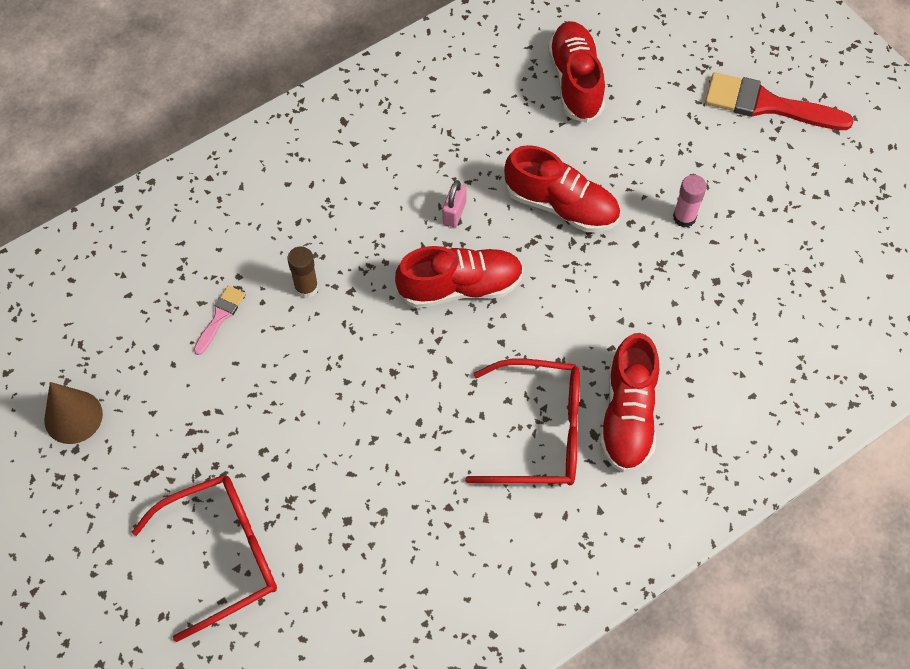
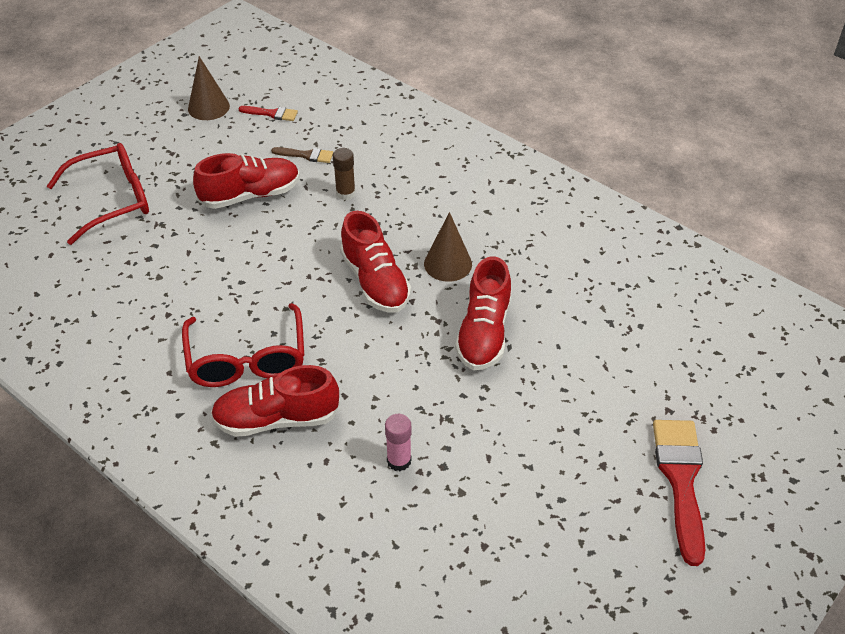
camera: 75 degrees right, 15 degrees down
(120, 342) = (272, 114): none -> red brush
(220, 317) = (306, 155): pink brush -> brown brush
(223, 554) = (113, 200): red glasses -> red glasses turned 75 degrees counterclockwise
(454, 213) = (448, 264): pink padlock -> brown cone
(575, 81) = (628, 319): red shoe -> red shoe (250, 195)
(684, 217) = (507, 428): pink glue stick -> pink glue stick (399, 461)

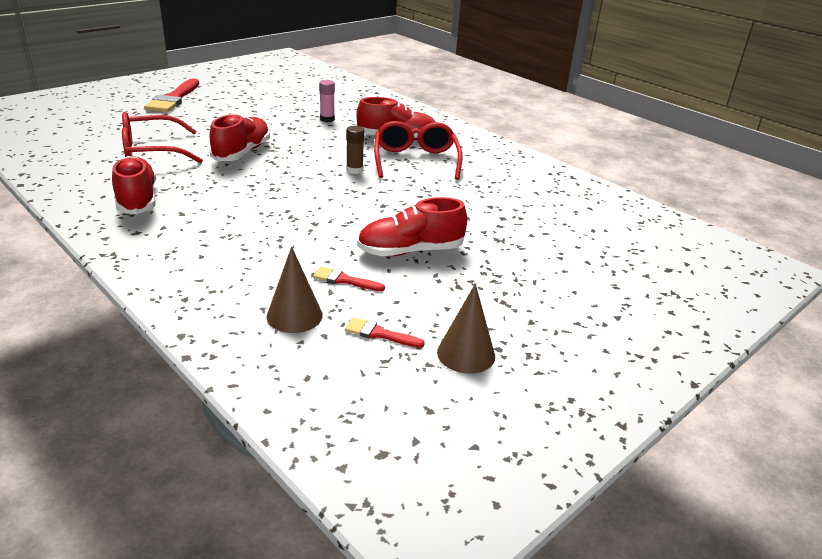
camera: 175 degrees left, 15 degrees down
(113, 200) = (553, 263): red glasses -> red glasses (151, 152)
(306, 155) = (344, 280): brown brush -> red brush
(345, 193) = (312, 241): brown glue stick -> brown glue stick (354, 170)
(375, 282) = (309, 183): red shoe -> red shoe (137, 199)
(448, 264) = (243, 186): brown cone -> brown cone (294, 316)

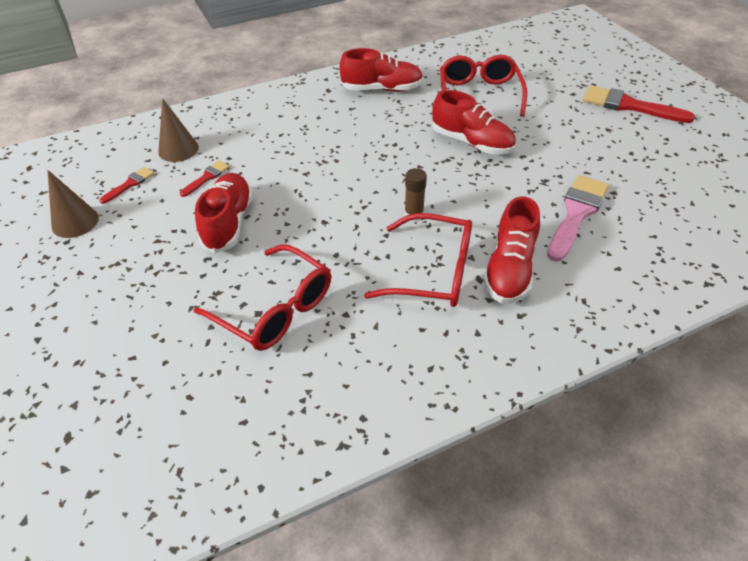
camera: 110 degrees right, 15 degrees up
(327, 119) = (576, 213): pink glue stick -> pink brush
(494, 211) = (275, 309): none -> red glasses

